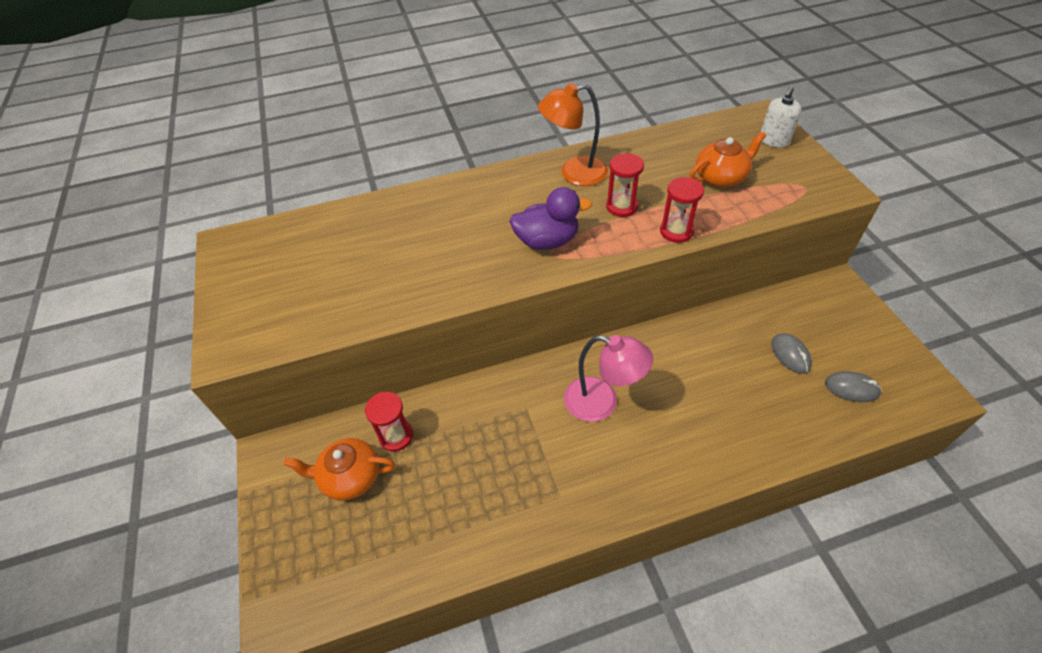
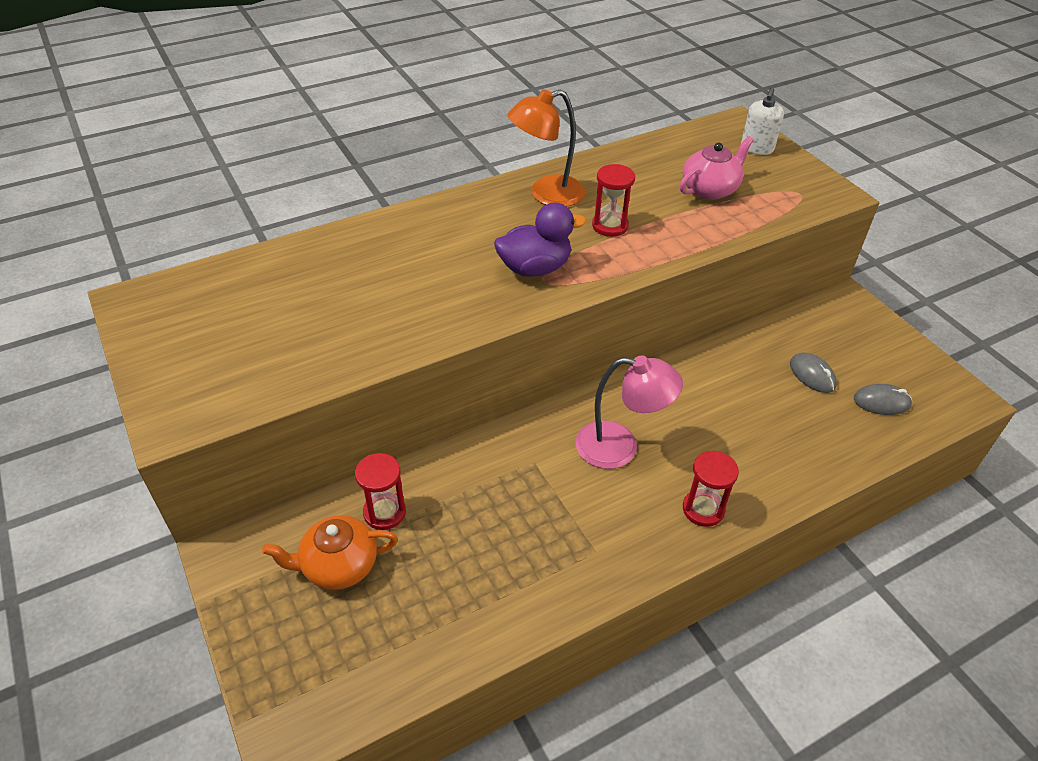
camera: 15 degrees left, 5 degrees down
(676, 231) = (676, 247): red hourglass -> red hourglass (703, 509)
(721, 178) = (710, 189): orange teapot -> pink teapot

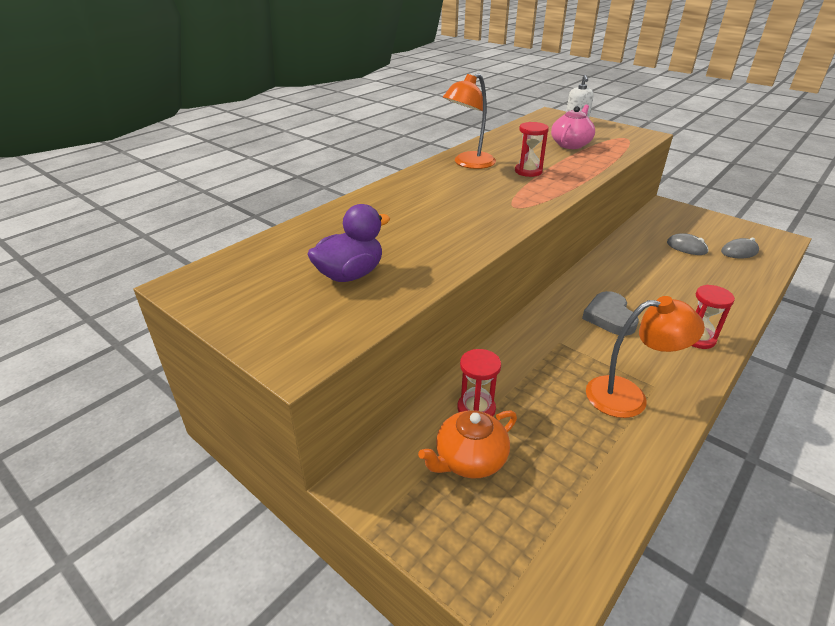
camera: 20 degrees left, 10 degrees down
(535, 268) = (502, 201): purple duck -> purple duck (350, 274)
(556, 553) = (628, 396): none -> orange lamp
(620, 447) = (609, 317): pink lamp -> grey heart

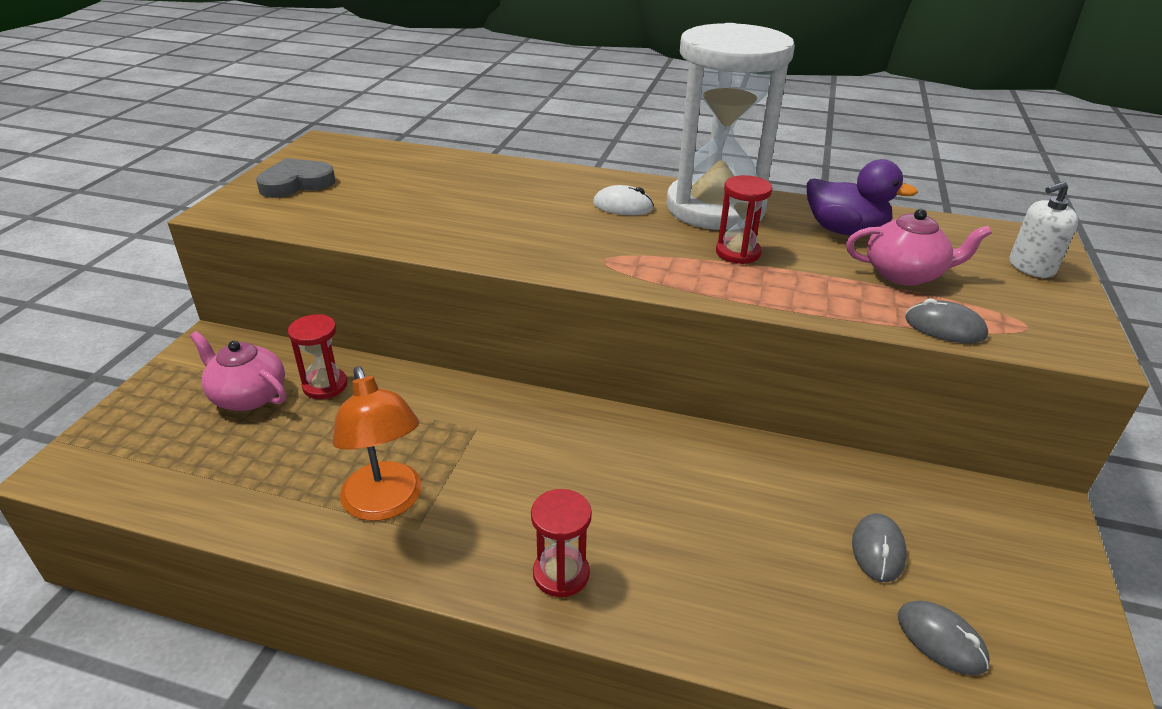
camera: 65 degrees right, 0 degrees up
(350, 274) = (370, 200): purple duck -> purple duck (845, 231)
(445, 186) = (623, 206): none -> white mouse
(468, 163) = (715, 208): orange lamp -> white hourglass
(469, 460) = (248, 396): orange teapot -> pink teapot
(609, 317) = (564, 468): grey heart -> grey heart (296, 183)
(622, 151) = (944, 327): none -> grey mouse

